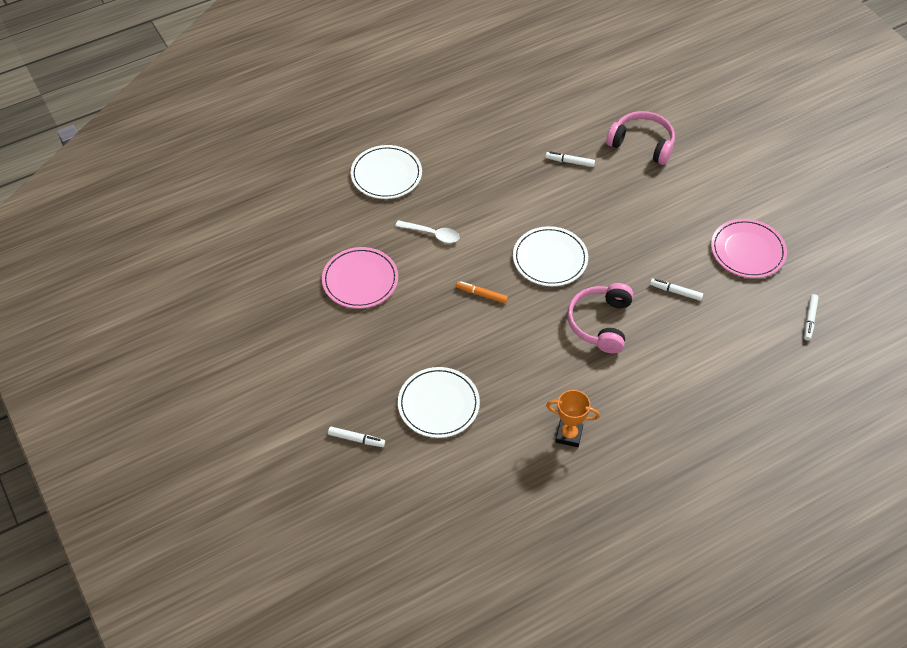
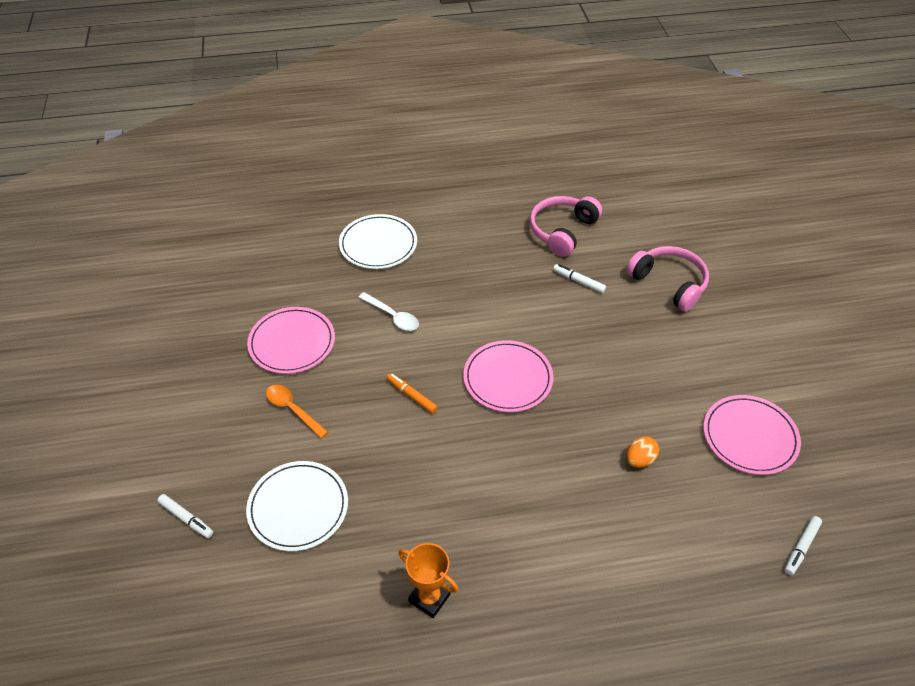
camera: 20 degrees right, 5 degrees down
(392, 333) = (292, 409): none -> orange spoon
(550, 259) = (508, 378): white plate -> pink plate
(600, 323) = (532, 470): pink headphones -> pink headphones (562, 231)
(675, 292) = (640, 460): white marker -> orange egg

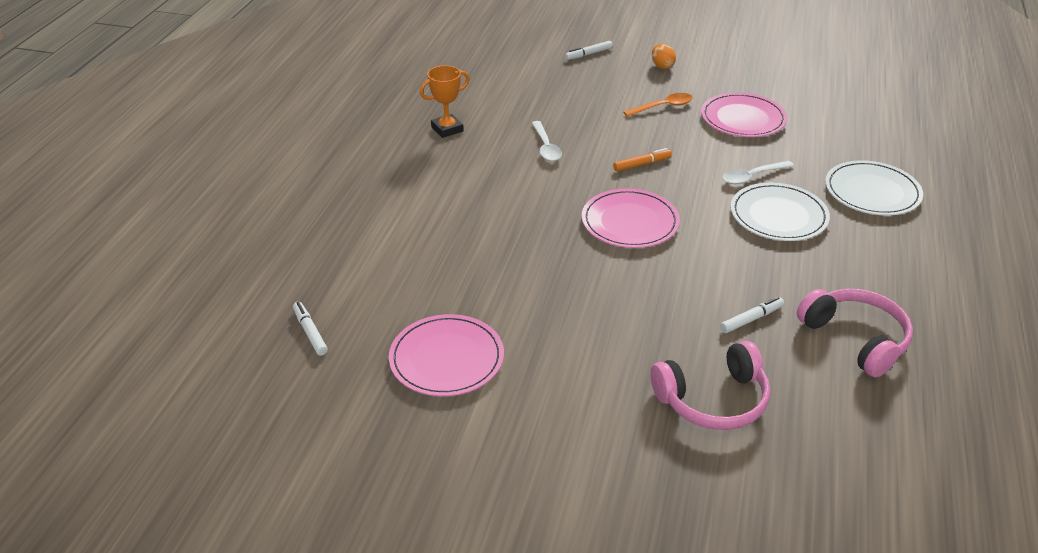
camera: 115 degrees right, 10 degrees down
(298, 507) = (565, 94): white plate -> white plate (778, 215)
(419, 484) = (546, 147): none -> white spoon
(640, 460) = (479, 270): orange egg -> orange egg (662, 66)

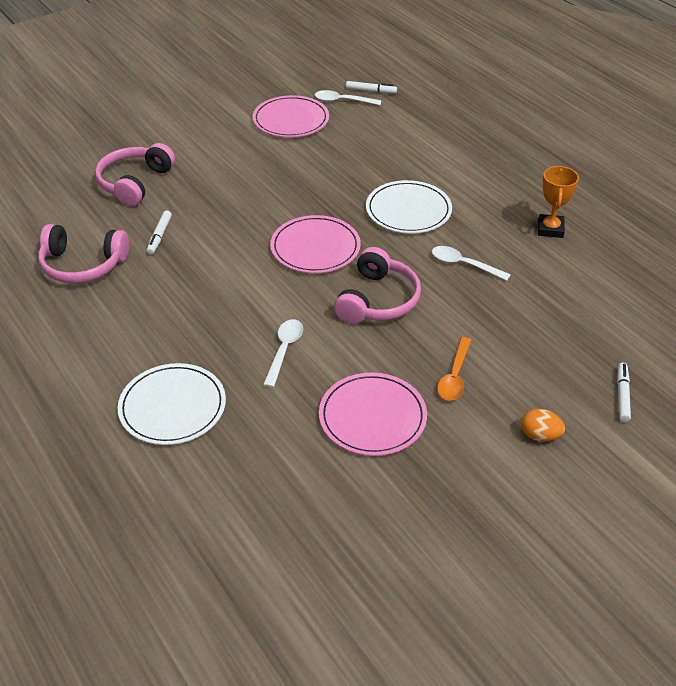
camera: 130 degrees right, 5 degrees up
(358, 342) = (342, 101): none -> white spoon
(642, 164) = (377, 300): orange marker -> pink headphones
(778, 215) = (223, 325): white plate -> white plate (408, 210)

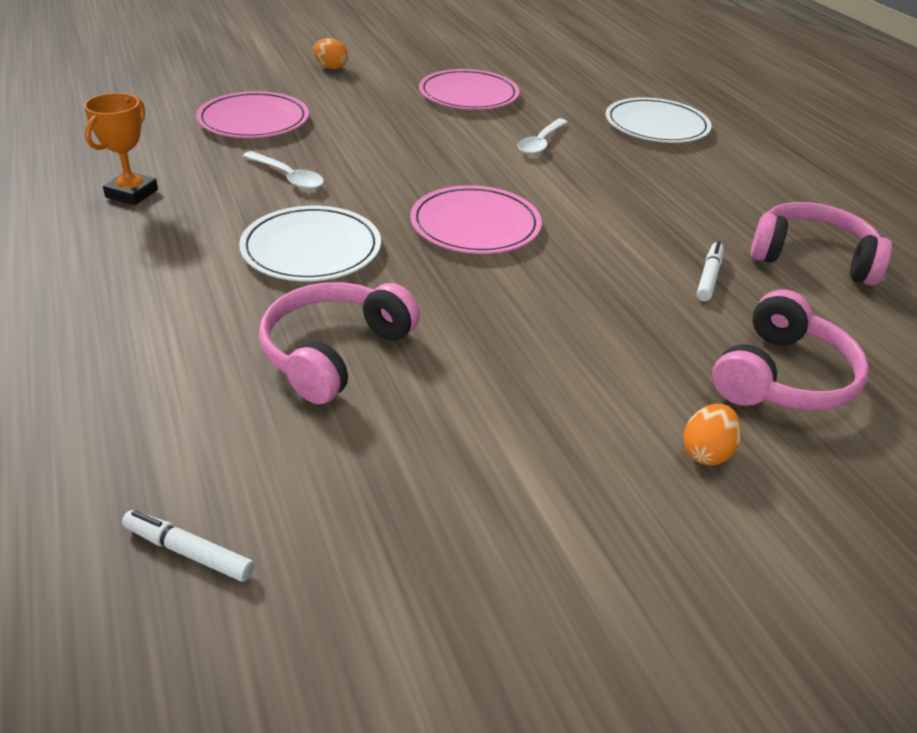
camera: 170 degrees left, 5 degrees down
(181, 146) = (706, 452): none -> orange egg
(291, 120) = (443, 483): pink plate -> pink plate (254, 120)
(342, 101) = (287, 526): white spoon -> none
(377, 300) = (419, 163): pink headphones -> pink headphones (334, 353)
(454, 376) = (376, 103): orange spoon -> none
(622, 395) = (234, 73): white marker -> none

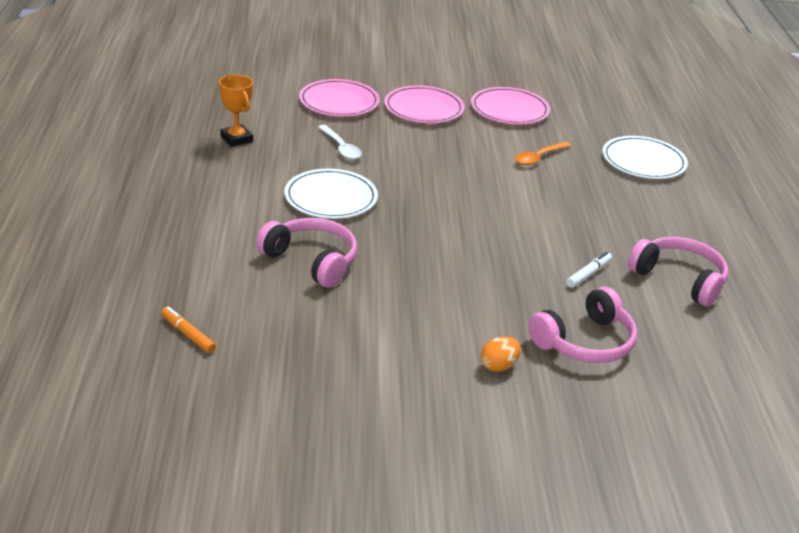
camera: 20 degrees right, 5 degrees down
(132, 193) = (236, 139): orange trophy -> orange trophy turned 75 degrees counterclockwise
(189, 552) = (188, 334): white marker -> orange marker
(331, 67) = (417, 69): orange egg -> none
(334, 353) = (311, 261): pink headphones -> pink headphones turned 75 degrees clockwise
(475, 225) = (448, 205): pink plate -> pink plate (423, 108)
(541, 143) = (538, 157): white spoon -> orange spoon

